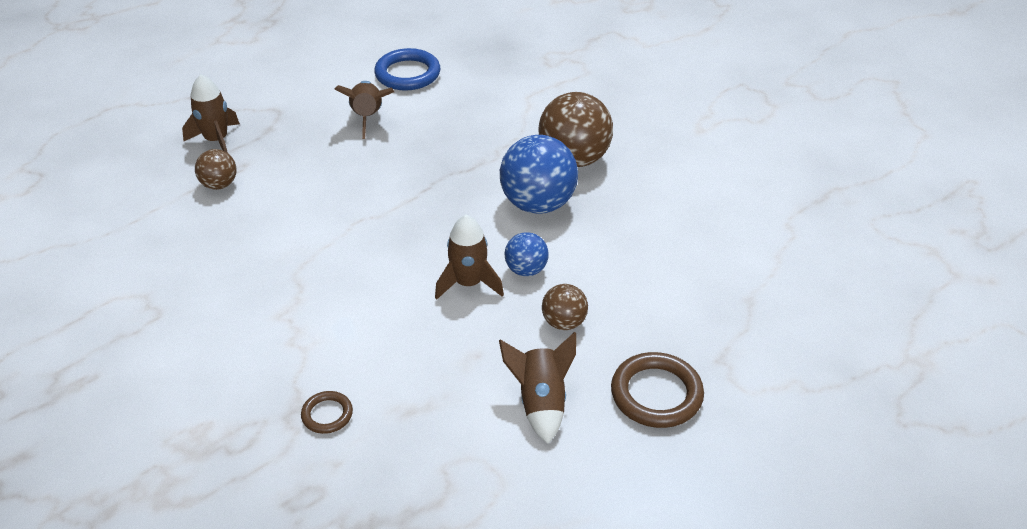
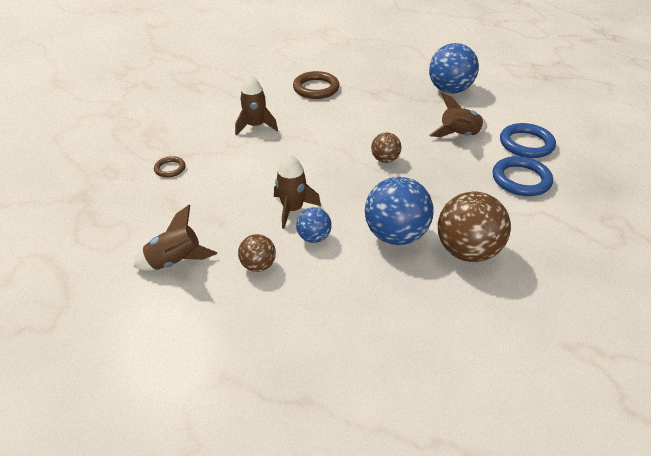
camera: 80 degrees right, 0 degrees up
(216, 140) = (401, 85): brown rocket -> brown rocket (255, 126)
(219, 185) = (360, 94): brown ball -> brown ball (385, 159)
(256, 101) = (449, 90): none -> blue ball
(471, 95) = (521, 179): none -> blue ring
(656, 394) = (182, 330): brown ring -> brown ring (316, 88)

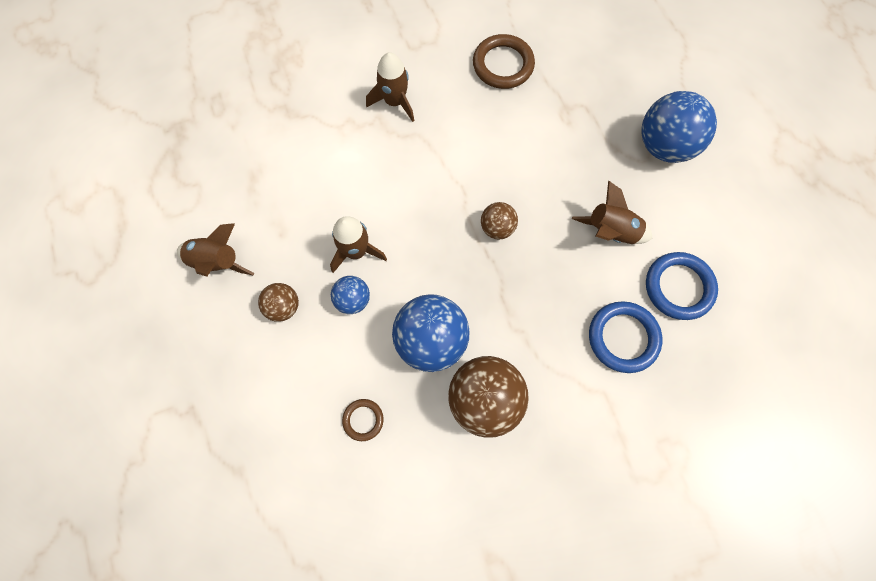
camera: 30 degrees right, 30 degrees up
(170, 169) = (274, 129): brown ring -> brown ring (363, 420)

